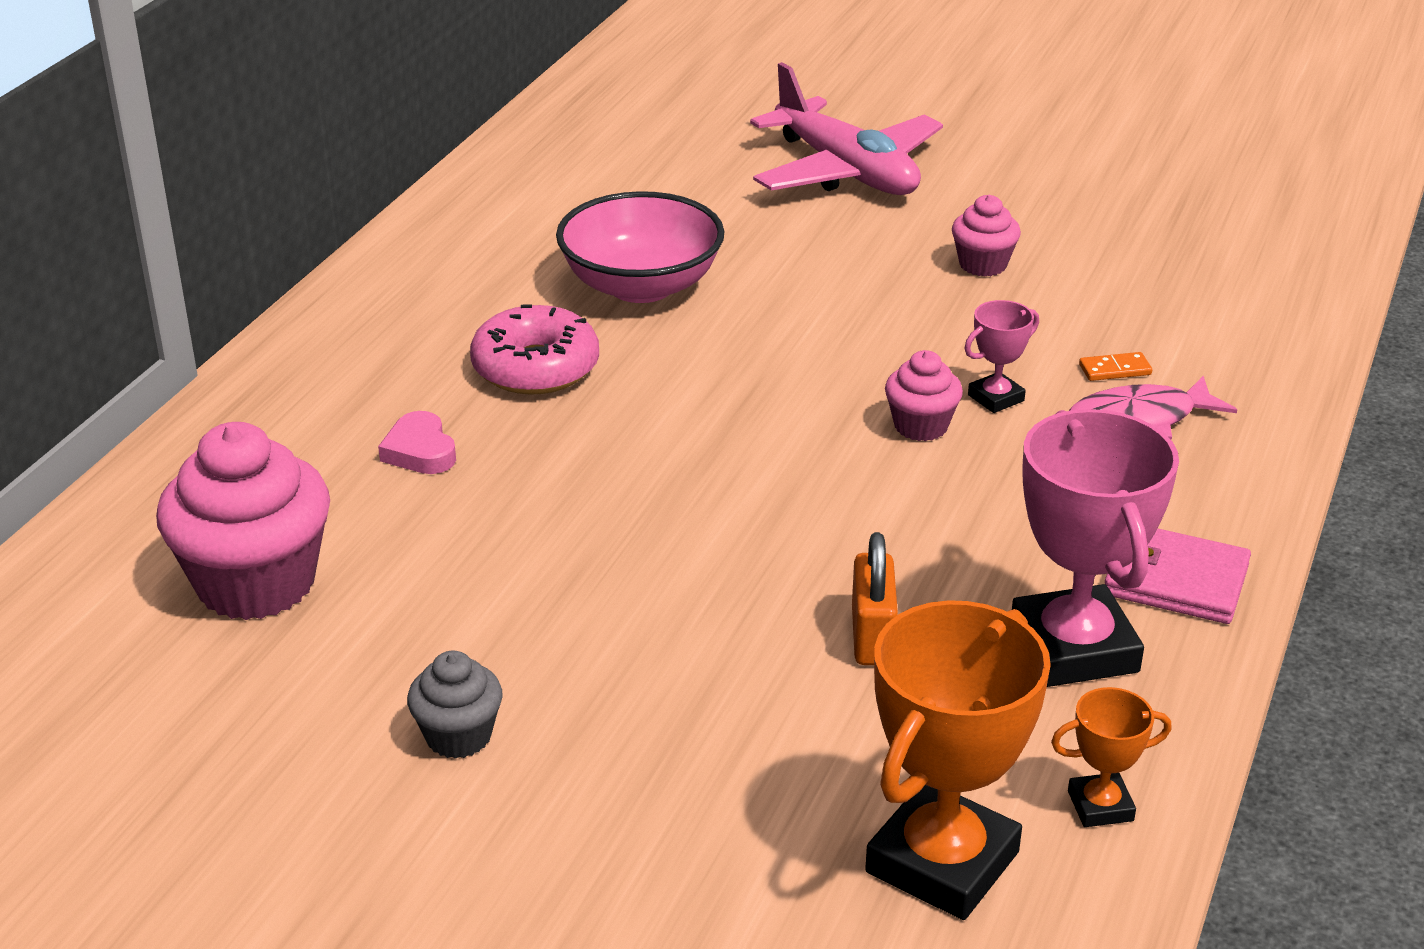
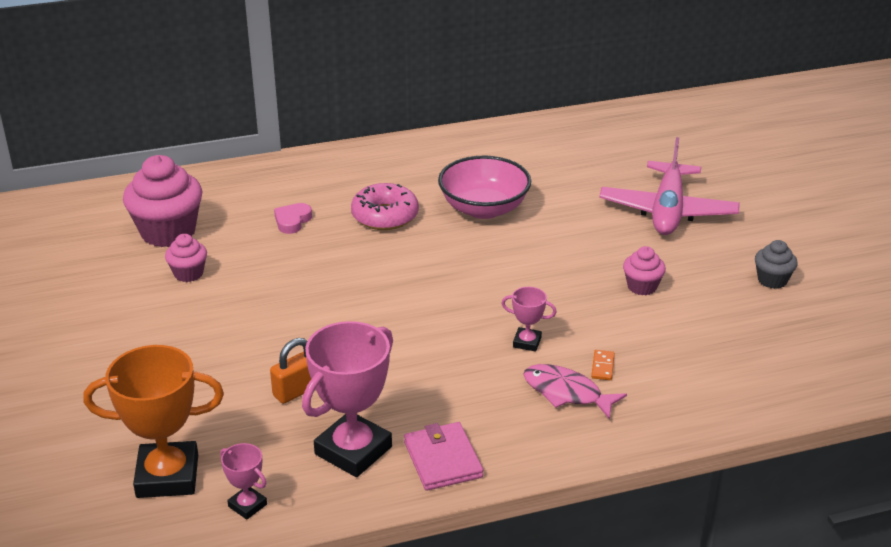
camera: 50 degrees right, 0 degrees up
(458, 736) = (127, 321): grey cupcake -> grey cupcake (772, 280)
(921, 426) = (474, 332): pink cupcake -> pink cupcake (188, 273)
(1100, 806) = (247, 505): orange trophy -> pink trophy
(1115, 370) = (602, 366): orange domino -> orange domino turned 60 degrees clockwise

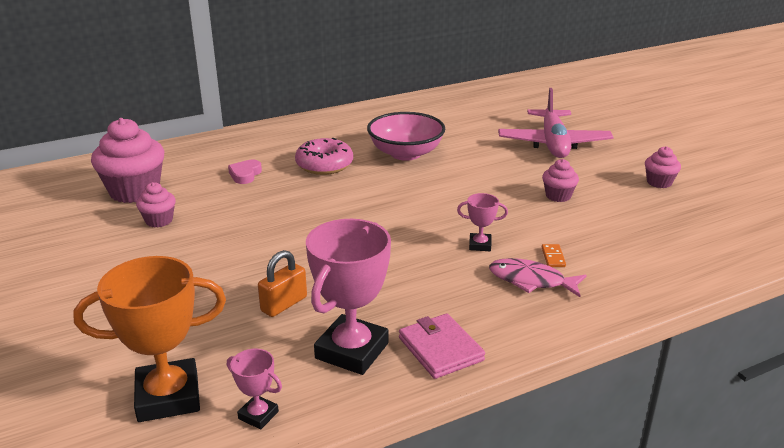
camera: 10 degrees left, 5 degrees down
(772, 280) = (659, 182): grey cupcake -> pink cupcake

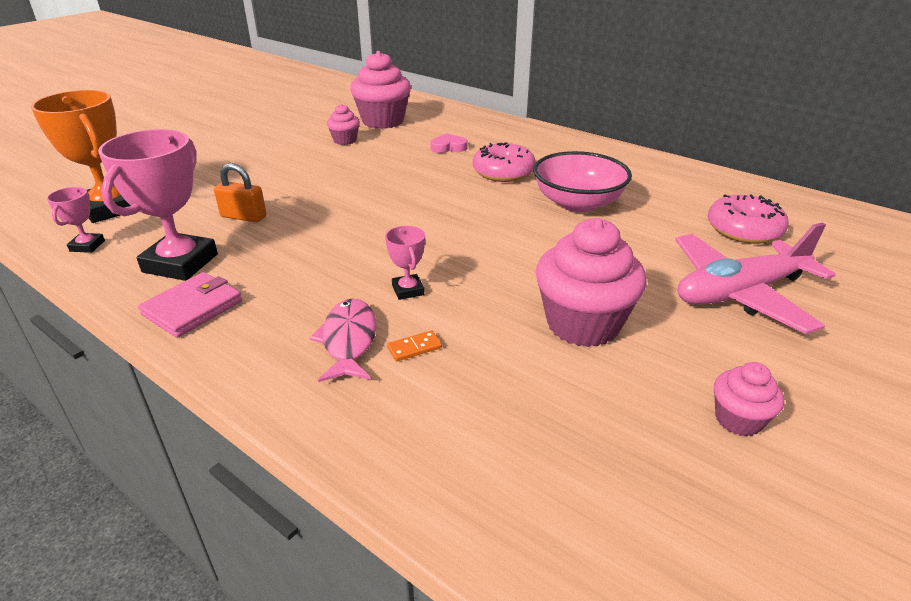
camera: 65 degrees right, 5 degrees up
(352, 351) = (180, 263): pink trophy -> pink trophy turned 75 degrees counterclockwise
(486, 118) = (743, 230): none -> pink donut
(558, 196) = (583, 324): pink cupcake -> pink cupcake, size x1.95

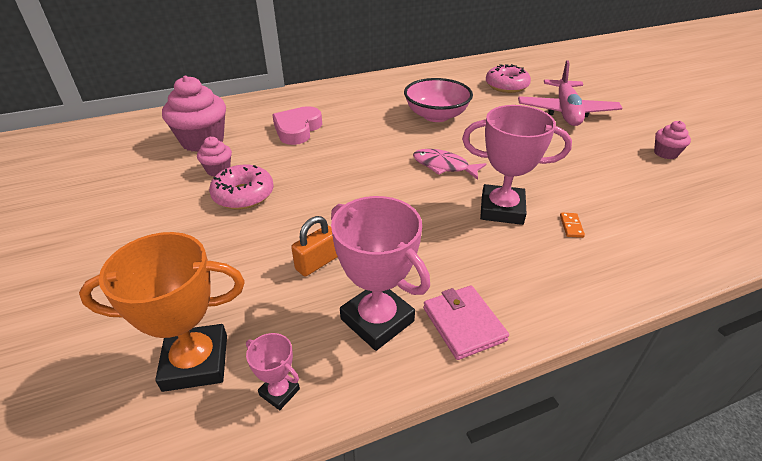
camera: 60 degrees left, 5 degrees up
(349, 340) = (551, 251): pink fish -> pink fish (443, 166)
(408, 290) = (501, 209): pink trophy -> pink trophy, size x2.10
(448, 147) = (297, 129): pink heart -> pink heart, size x1.74
(503, 172) = (365, 123): pink donut -> pink donut (243, 195)
(583, 324) = (572, 162): pink cupcake -> none

